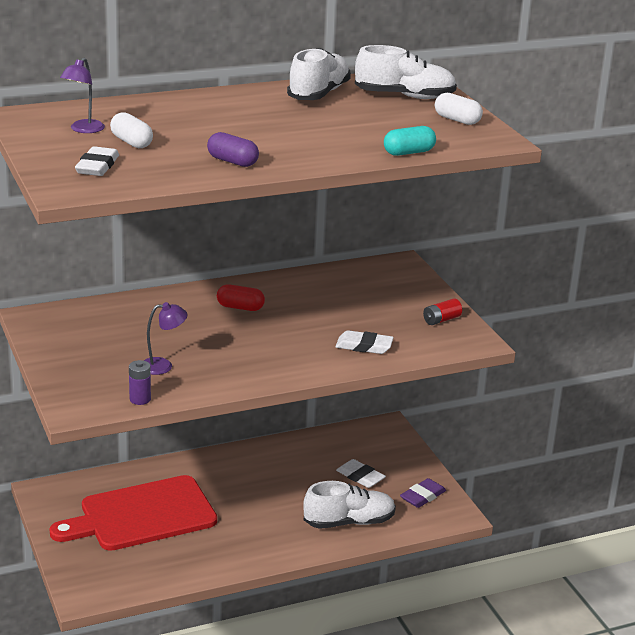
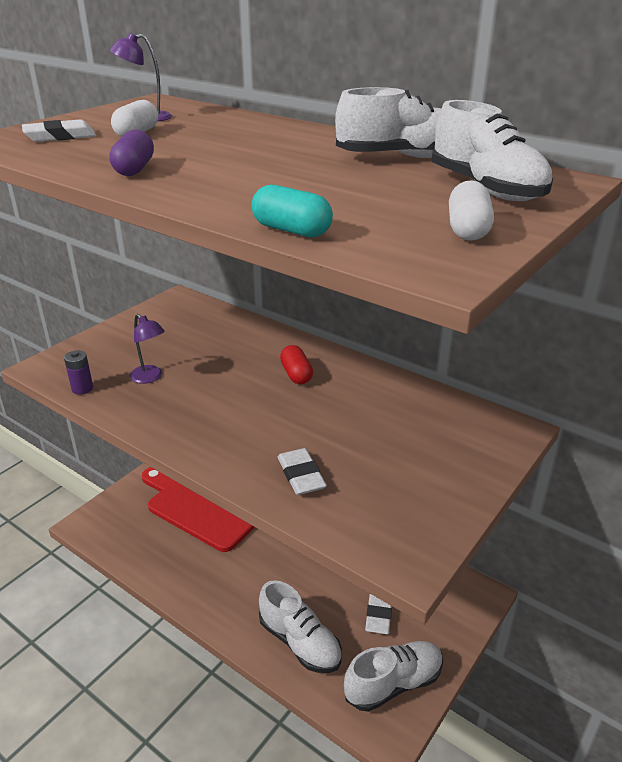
camera: 60 degrees right, 5 degrees up
(422, 496) = (393, 683): purple eraser -> white shoe
(441, 320) = (426, 510): red battery -> none

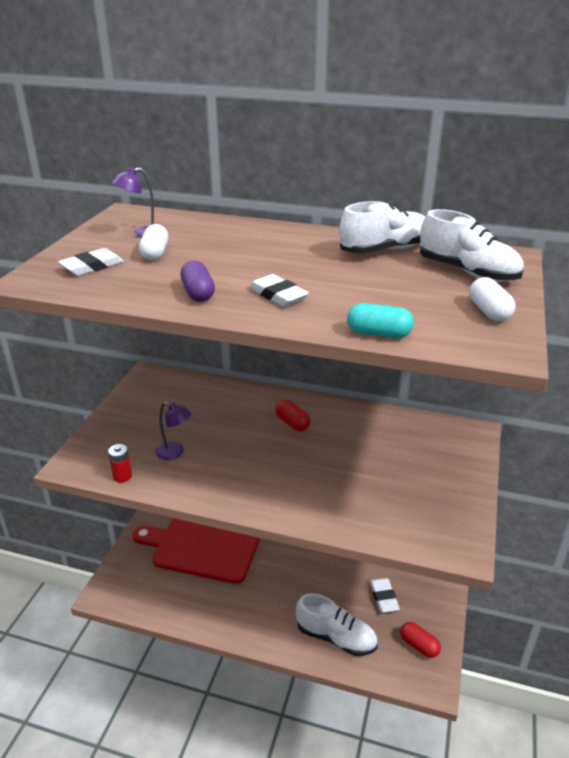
camera: 20 degrees left, 0 degrees up
(82, 388) = (122, 476): purple battery -> red battery
(301, 475) = (349, 505): white eraser -> white eraser (278, 295)
(393, 683) = (419, 645): white shoe -> red capsule

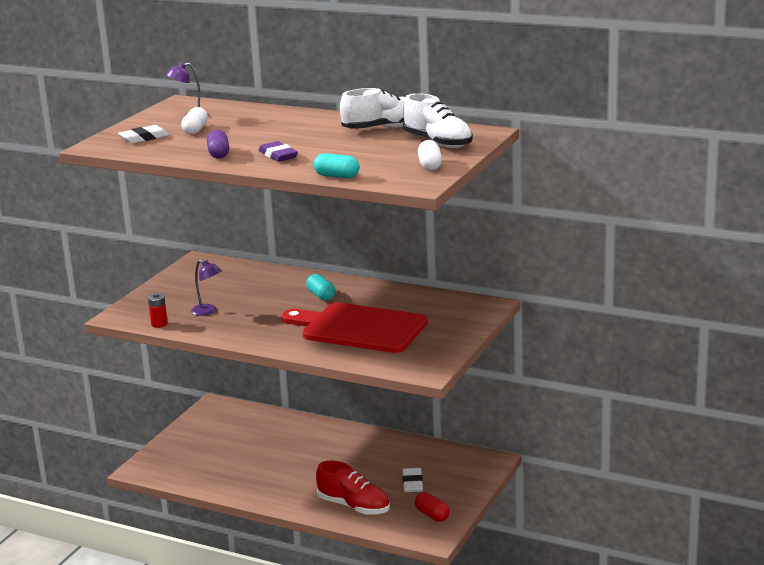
camera: 10 degrees right, 10 degrees down
(202, 547) = (242, 442): red cutting board -> red cutting board (359, 328)
(278, 295) = (278, 155): white eraser -> purple eraser
(292, 423) = (321, 295): red capsule -> turquoise capsule
(336, 637) = (354, 506): white shoe -> red shoe

